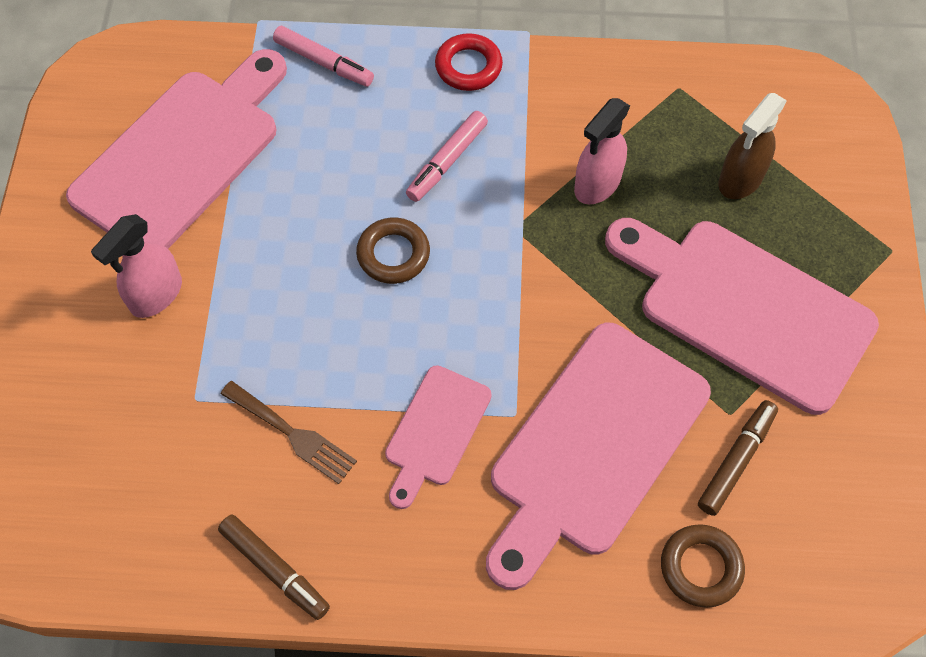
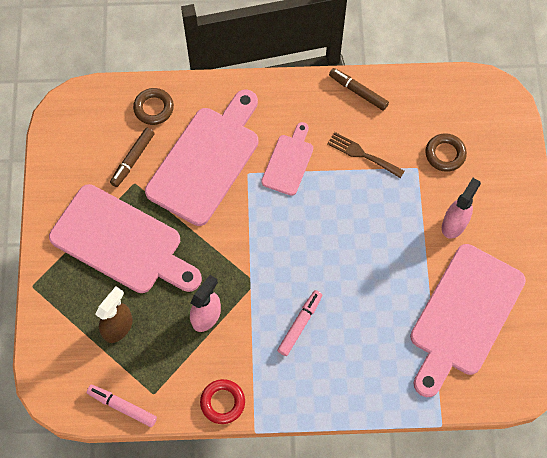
camera: 175 degrees right, 5 degrees up
(324, 62) = (390, 393): pink marker -> pink marker (122, 406)
(393, 254) = (324, 259): brown ring -> brown ring (445, 154)
(468, 67) = (293, 398): red ring -> red ring (222, 402)

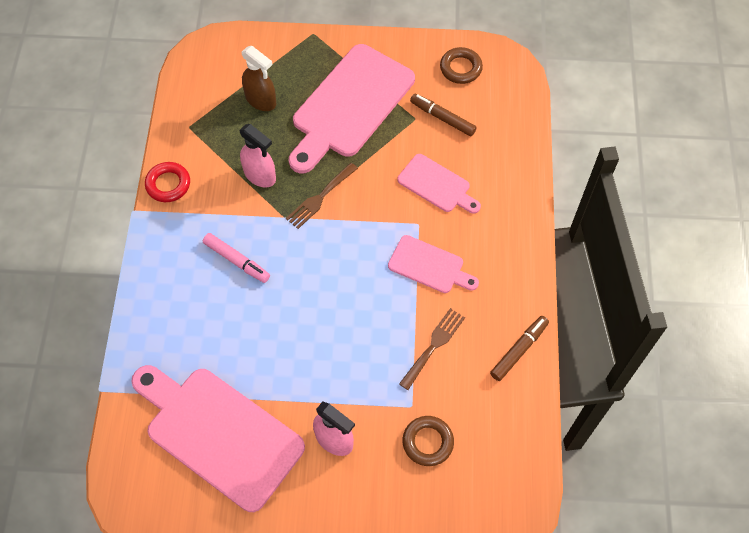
camera: 95 degrees right, 5 degrees down
(122, 406) = (181, 101): pink marker -> none
(153, 108) = (503, 139): brown ring -> brown ring (460, 68)
(206, 160) = (437, 185): pink cutting board -> pink cutting board, size x0.52
(227, 259) = (320, 198): none -> brown fork

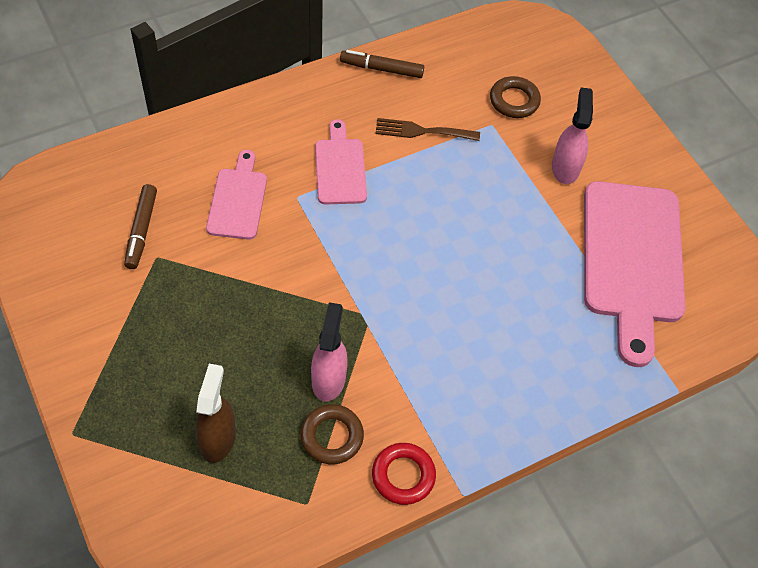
camera: 125 degrees left, 5 degrees down
(237, 261) = (450, 343): pink marker -> none
(320, 198) = (321, 302): brown fork -> none
(349, 106) = (173, 333): pink cutting board -> none
(460, 68) = (55, 242): brown ring -> brown ring (332, 436)

